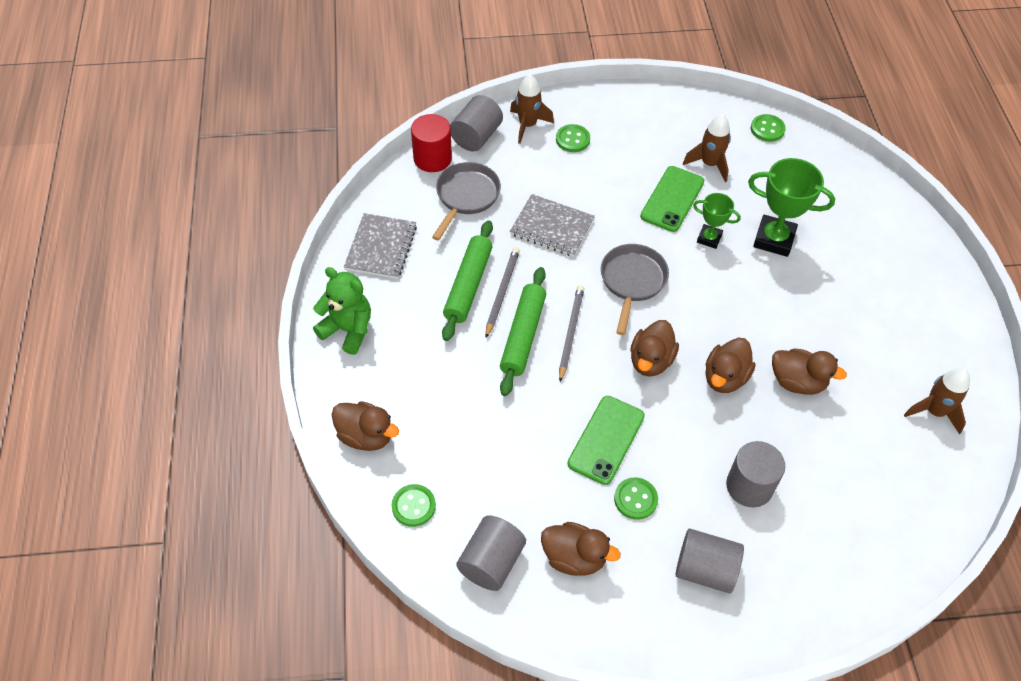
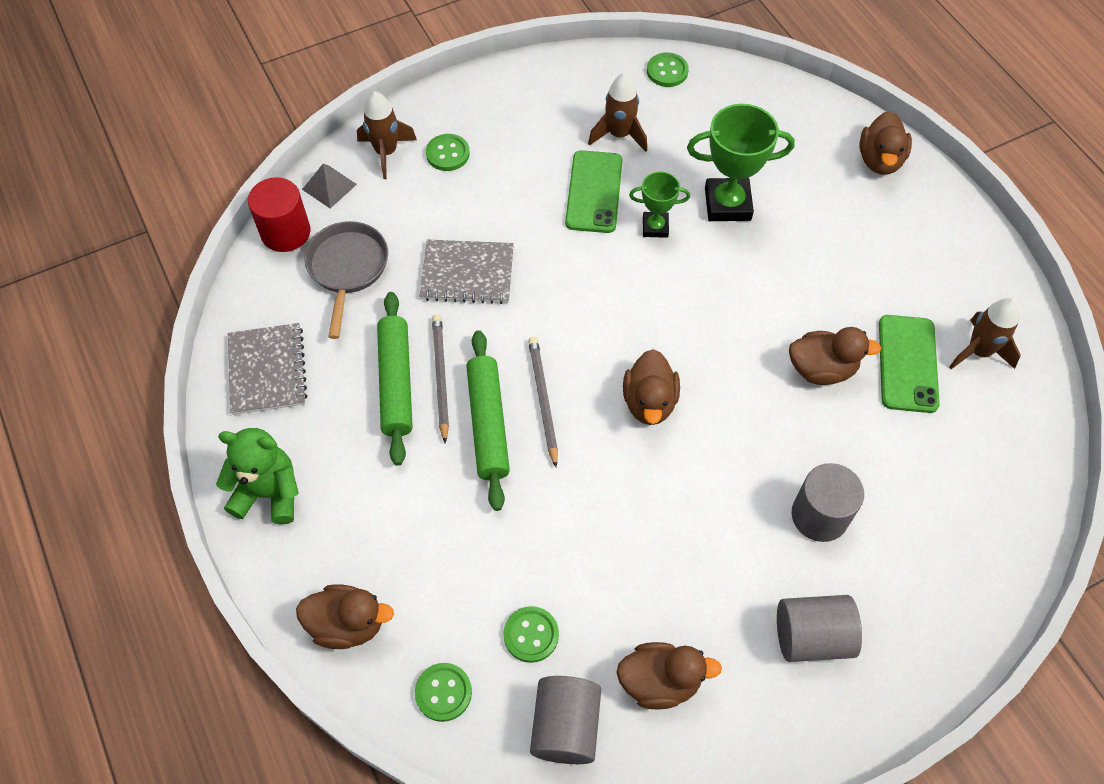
camera: 20 degrees left, 5 degrees up
(476, 136) = (329, 186): grey cylinder -> grey pyramid
(606, 440) = (637, 519): green phone -> green phone (907, 363)
(632, 281) = (589, 310): grey pan -> none
(635, 499) = (700, 581): green button -> green button (531, 635)
(725, 377) = (740, 392): brown duck -> brown duck (879, 160)

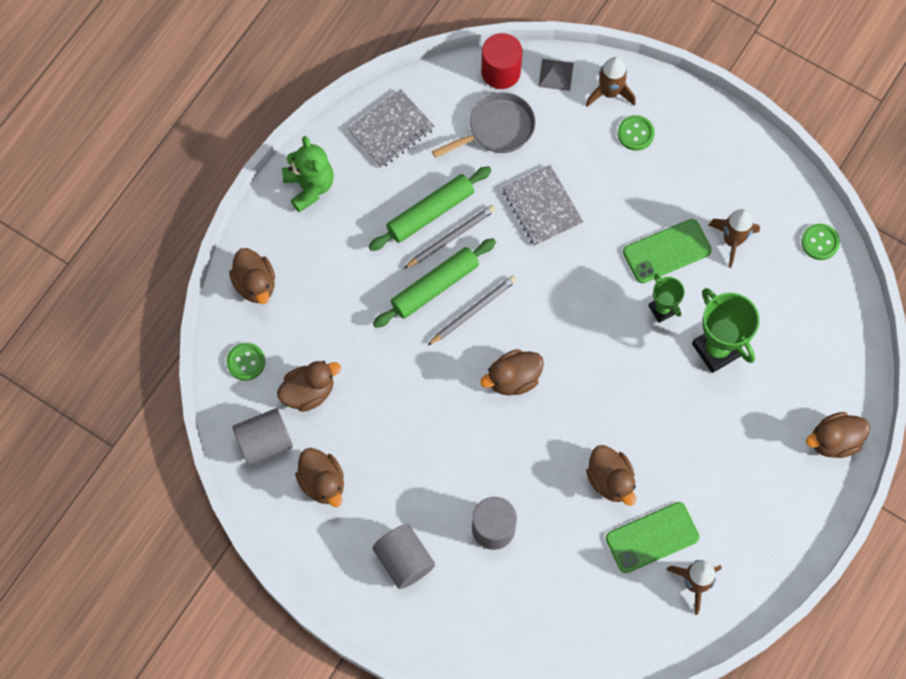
camera: 60 degrees right, 10 degrees up
(531, 635) = (309, 392): green button -> brown duck

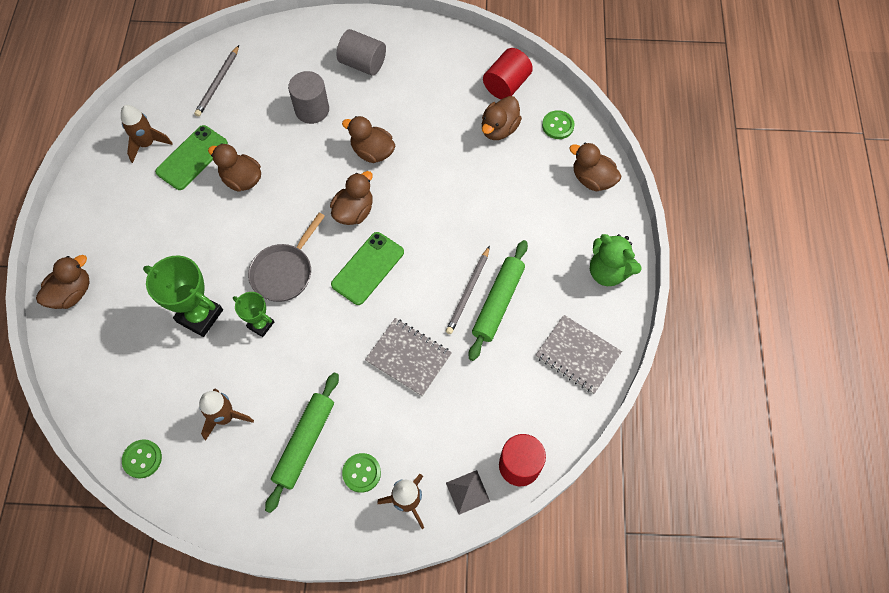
camera: 150 degrees right, 5 degrees down
(264, 442) = (506, 85): grey cylinder -> red cylinder
(322, 482) = (449, 80): brown duck -> brown duck (372, 152)
(391, 130) = (577, 355): grey notebook -> grey notebook turned 75 degrees counterclockwise
(435, 286) = (456, 247): green rolling pin -> green rolling pin (305, 443)
(473, 310) = (415, 245): grey pencil -> grey pencil (218, 83)
(497, 129) = (488, 407): grey pan -> grey pan (284, 272)
(666, 251) = (280, 376): green phone -> green phone (368, 268)

